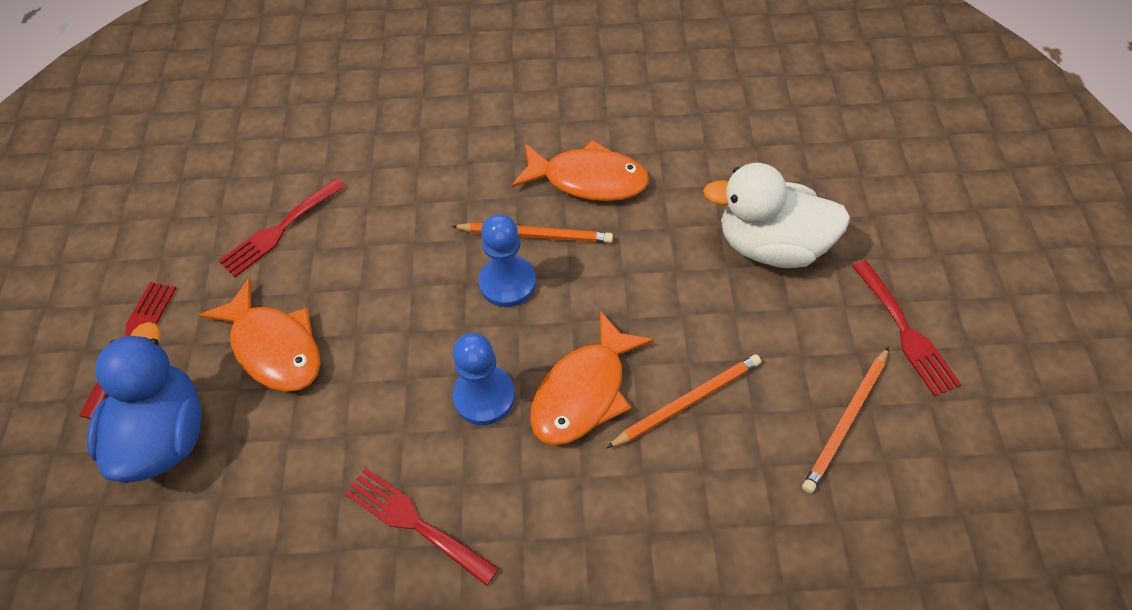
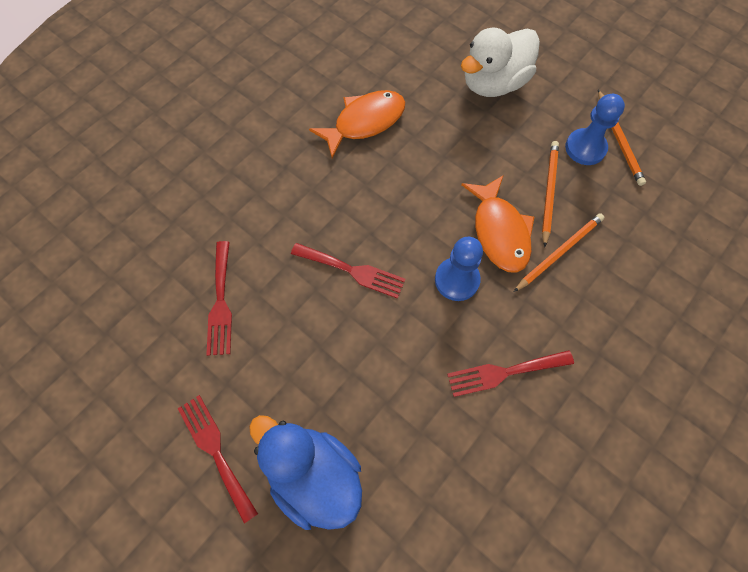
camera: 50 degrees left, 10 degrees up
(274, 347) = (311, 366): orange fish -> none
(507, 283) = (393, 212): blue pawn -> blue pawn (585, 148)
(535, 235) = (375, 175): orange pencil -> orange pencil (559, 252)
(906, 332) = (594, 77): red fork -> red fork (353, 271)

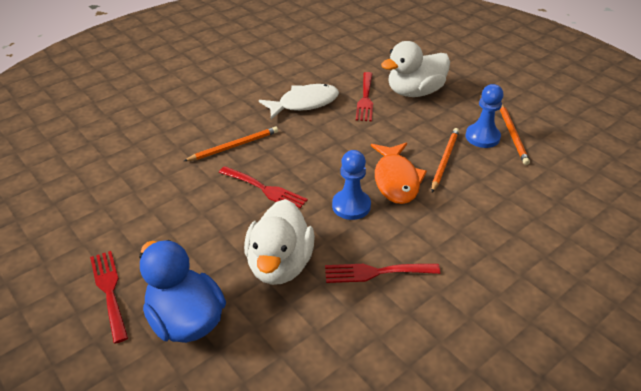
camera: 10 degrees right, 25 degrees down
(220, 303) = (151, 196): red fork -> red fork (365, 99)
(364, 122) = (304, 103): orange fish -> white fish
(397, 380) = (280, 264): none -> white duck
(559, 252) = (445, 199): orange pencil -> orange pencil (234, 146)

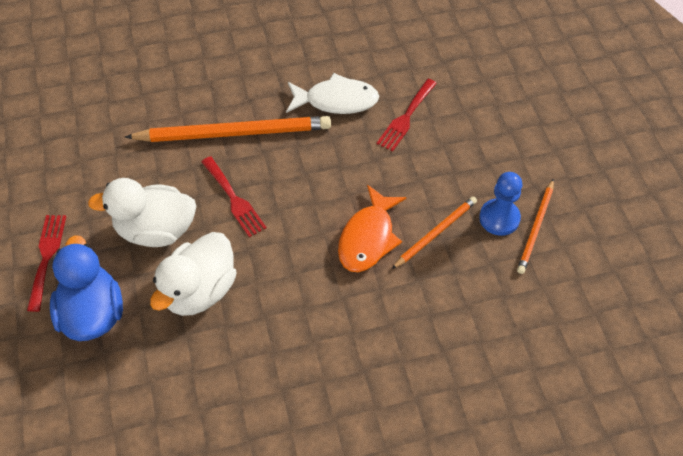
camera: 25 degrees right, 15 degrees up
(234, 146) = (234, 133): orange pencil -> orange pencil, size x1.84
(351, 206) = (303, 251): blue pawn -> none
(375, 272) = (279, 335): red fork -> none
(414, 92) = (468, 127): white duck -> white duck (156, 230)

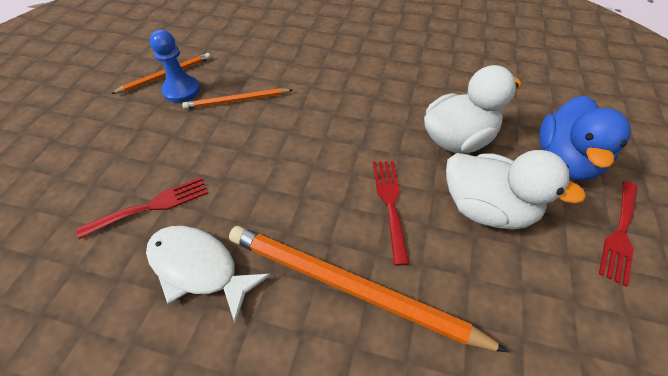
camera: 150 degrees left, 5 degrees down
(368, 238) = (290, 119): orange fish -> none

